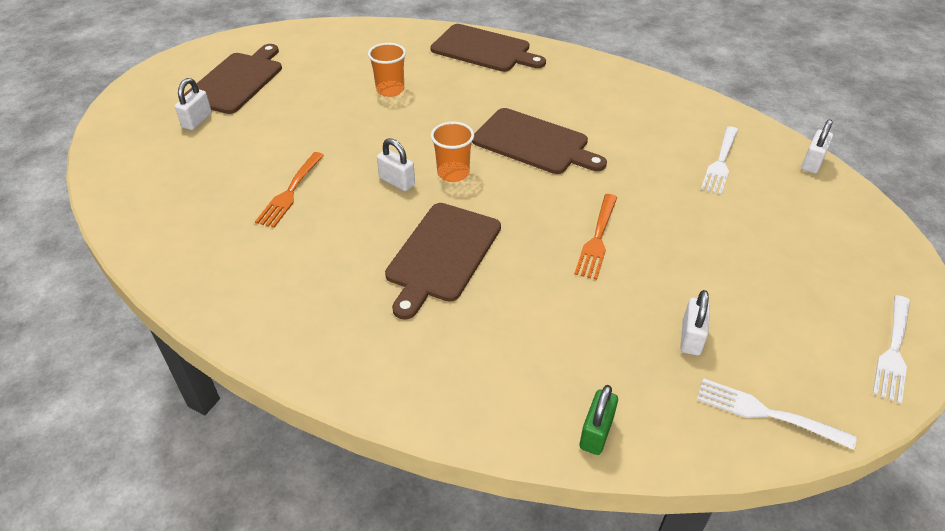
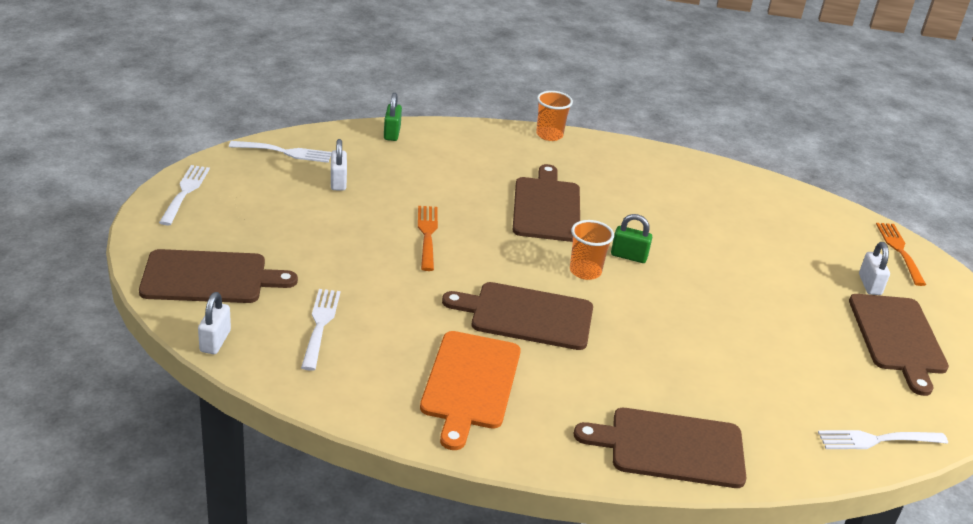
camera: 155 degrees right, 10 degrees down
(290, 191) = (708, 235): orange fork -> orange fork (900, 251)
(341, 33) = (878, 440): none -> white fork
(390, 90) = (727, 356): orange cup -> orange cup (549, 135)
(397, 181) = (629, 256): white padlock -> green padlock
(605, 103) = (470, 384): none -> orange cutting board
(831, 224) = (209, 277): none -> brown cutting board

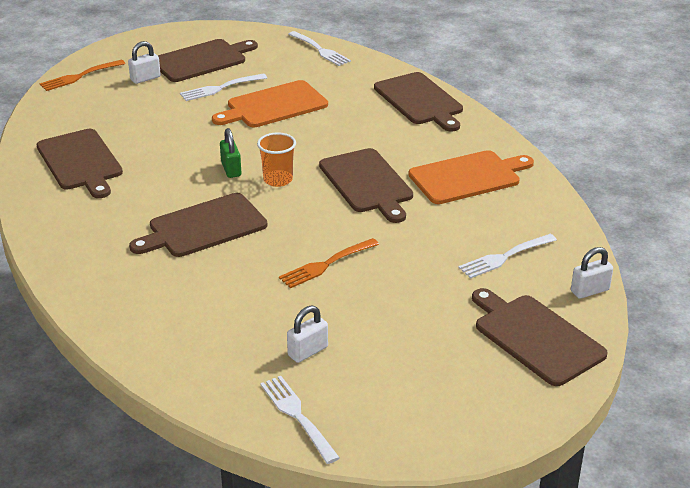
camera: 120 degrees left, 0 degrees up
(185, 193) = (452, 432): white fork -> white fork (221, 88)
(392, 133) = (170, 368): green padlock -> none
(549, 135) = (58, 273): orange cup -> none
(712, 194) = (81, 162): none -> brown cutting board
(742, 335) = (274, 106): none -> orange cutting board

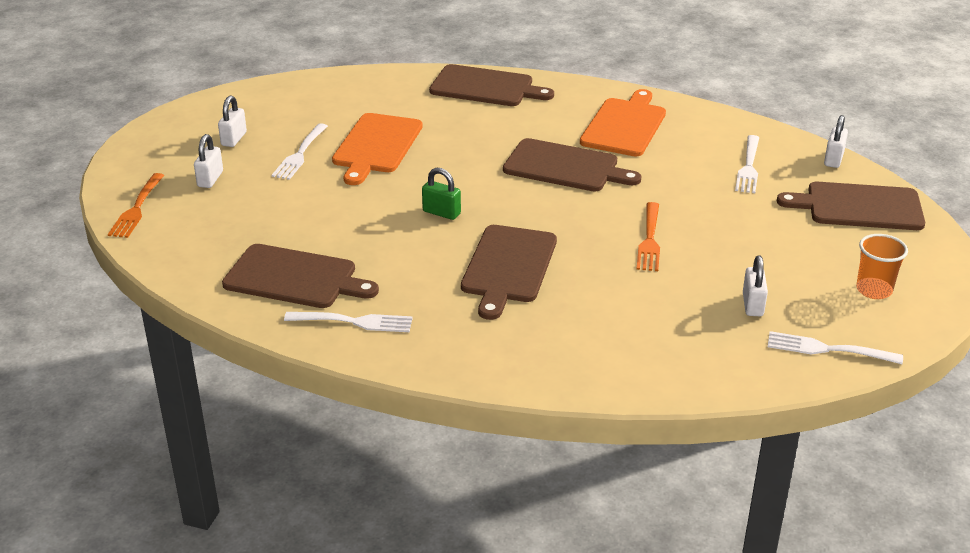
camera: 45 degrees left, 0 degrees up
(202, 60) = (234, 139): brown cutting board -> white padlock
(278, 180) = (494, 200): orange cup -> orange cup (874, 290)
(319, 50) = (326, 83): white fork -> white fork (353, 322)

